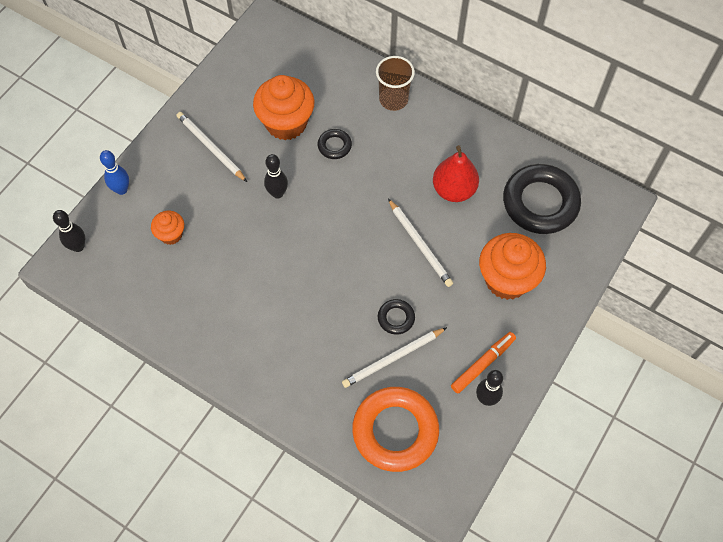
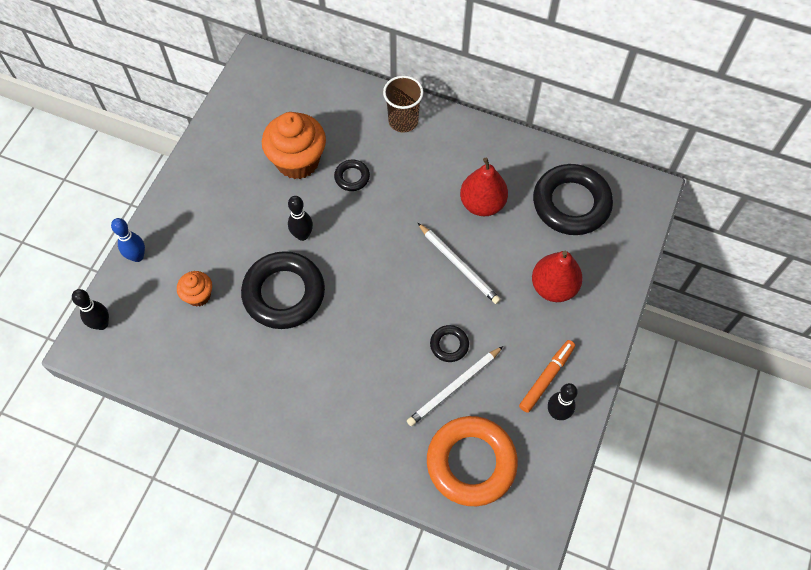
camera: 10 degrees left, 0 degrees up
(210, 147) = (224, 198): white pencil -> none
(250, 245) = (284, 293): none -> black ring
(507, 279) = (553, 287): orange cupcake -> red pear

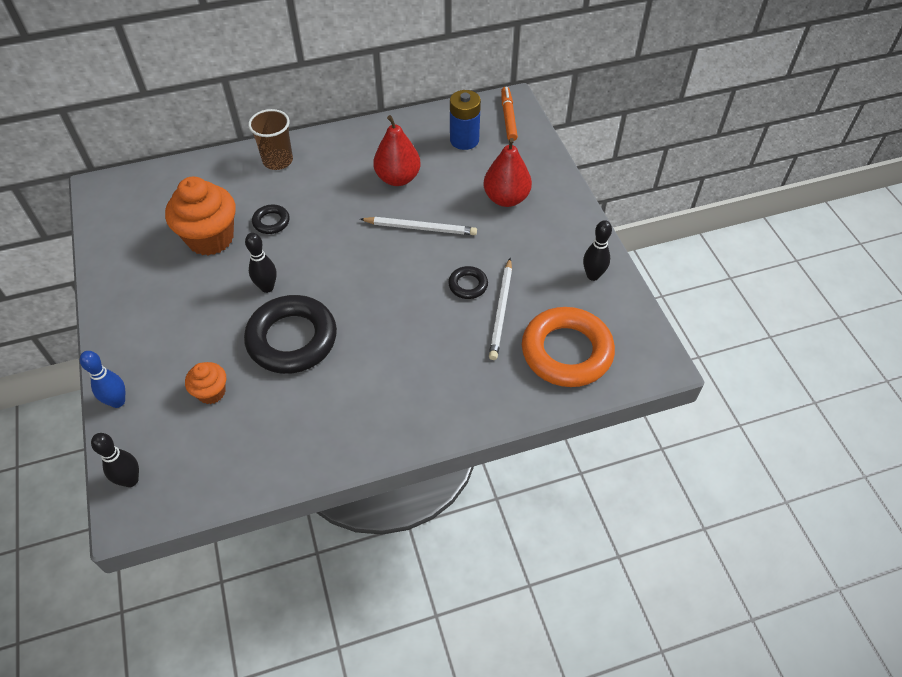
camera: 40 degrees left, 10 degrees down
(546, 378) = (561, 258): orange marker -> orange marker (508, 118)
(571, 203) = (464, 140): black ring -> blue battery

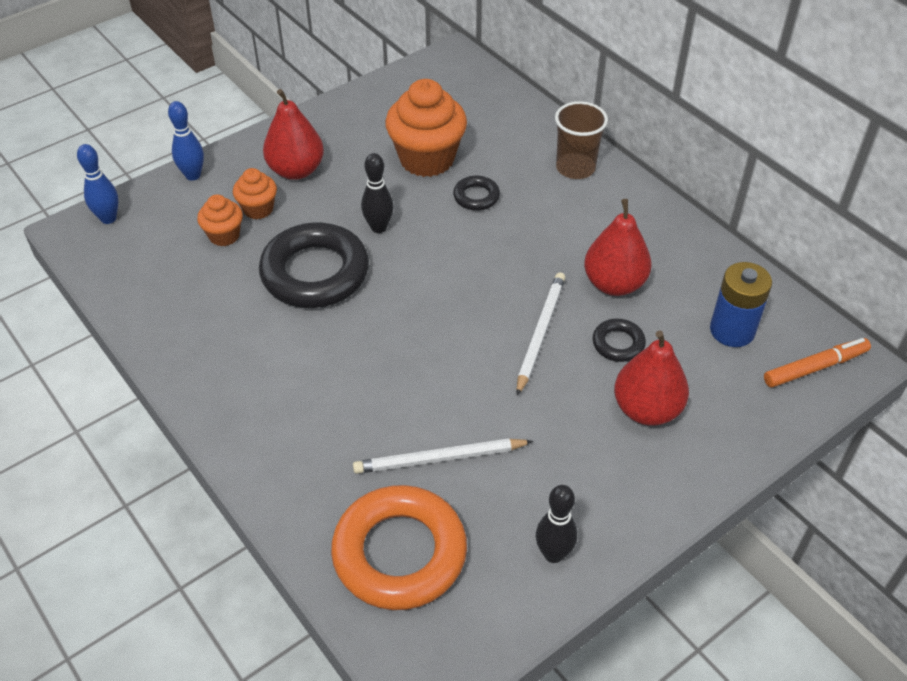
camera: 70 degrees right, 5 degrees down
(130, 480) = (108, 218): black bowling pin -> blue bowling pin
(164, 325) = (296, 170): none -> red pear
(194, 361) = (258, 209): none -> orange cupcake
(420, 228) = (540, 333): white pencil -> white pencil turned 150 degrees counterclockwise
(468, 285) = (467, 410): black ring -> black ring (618, 343)

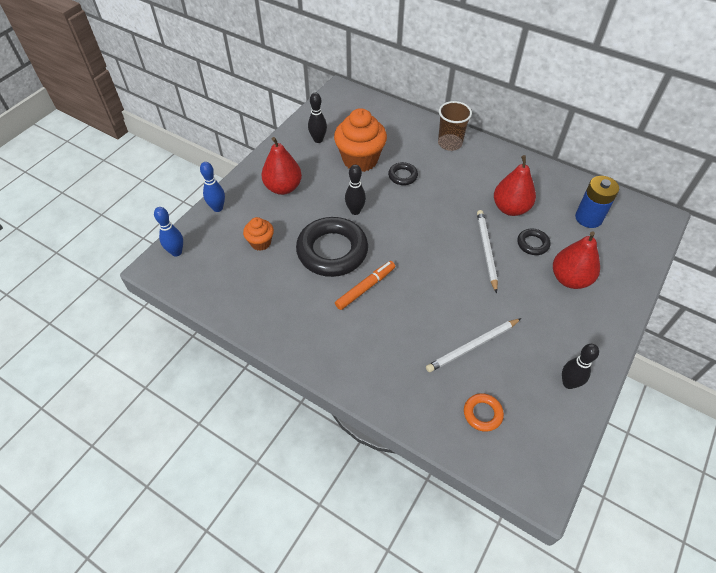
camera: 20 degrees left, 5 degrees up
(258, 209) = (273, 219): orange cupcake -> none
(382, 117) = (318, 140): none -> black bowling pin
(399, 553) = (482, 414): orange ring -> orange ring, size x0.46
(815, 367) = (642, 227): orange marker -> orange marker (365, 288)

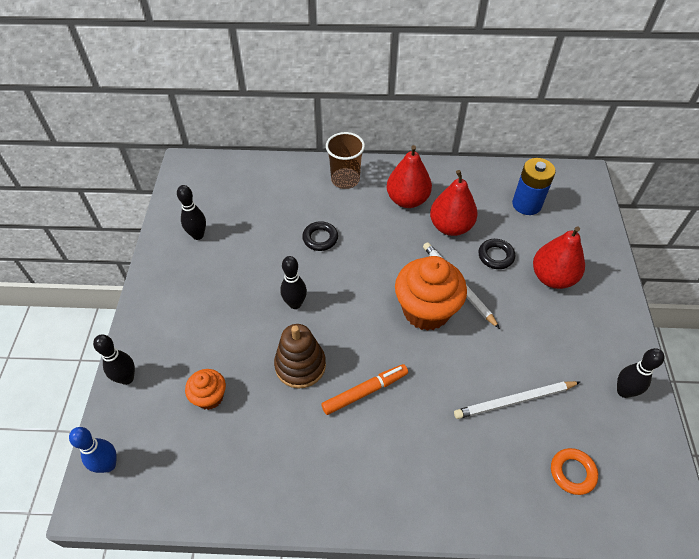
camera: 30 degrees left, 0 degrees up
(217, 208) = (127, 378): blue bowling pin -> black bowling pin
(283, 187) = (193, 313): red pear -> red pear (407, 200)
(332, 251) = (300, 365): black ring -> brown stacking toy
(360, 160) = (261, 239): orange cupcake -> orange cupcake (426, 310)
(365, 288) = (365, 391): orange marker -> orange marker turned 45 degrees clockwise
(472, 346) = (514, 401): white pencil -> white pencil turned 45 degrees clockwise

